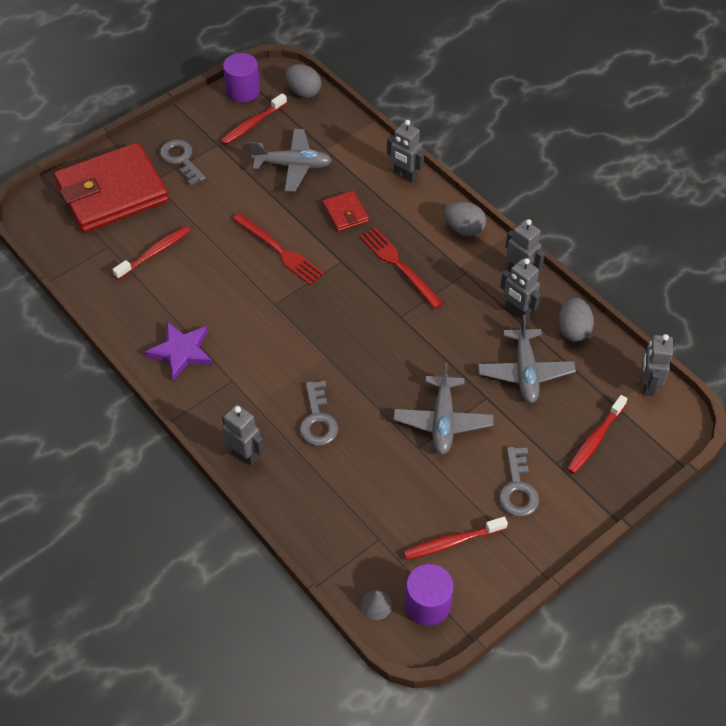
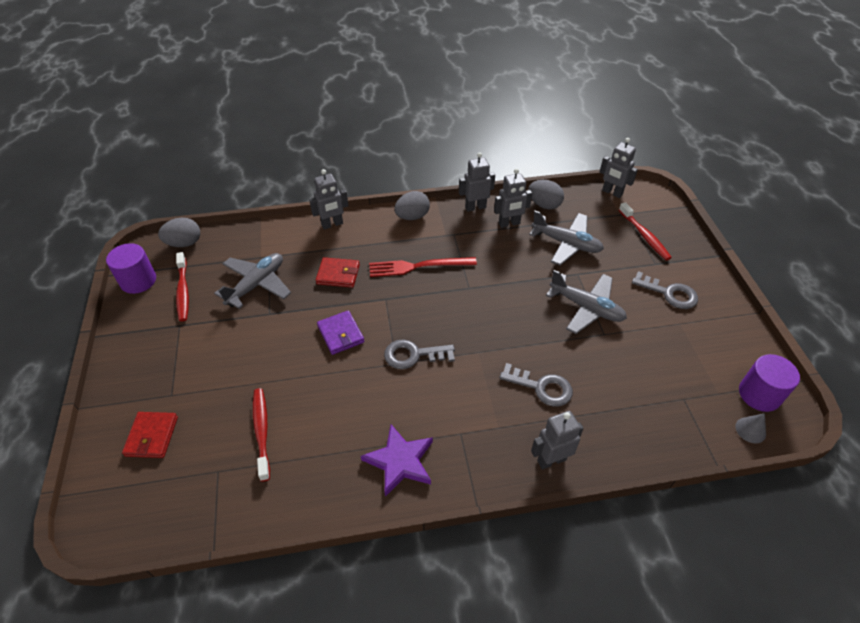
camera: 60 degrees left, 5 degrees down
(112, 192) = (152, 436): red wallet -> red wallet, size x0.43
(181, 160) = (169, 360): grey key -> grey key (413, 355)
(279, 251) = (341, 334): red fork -> purple wallet
(452, 542) = (704, 353): red toothbrush -> none

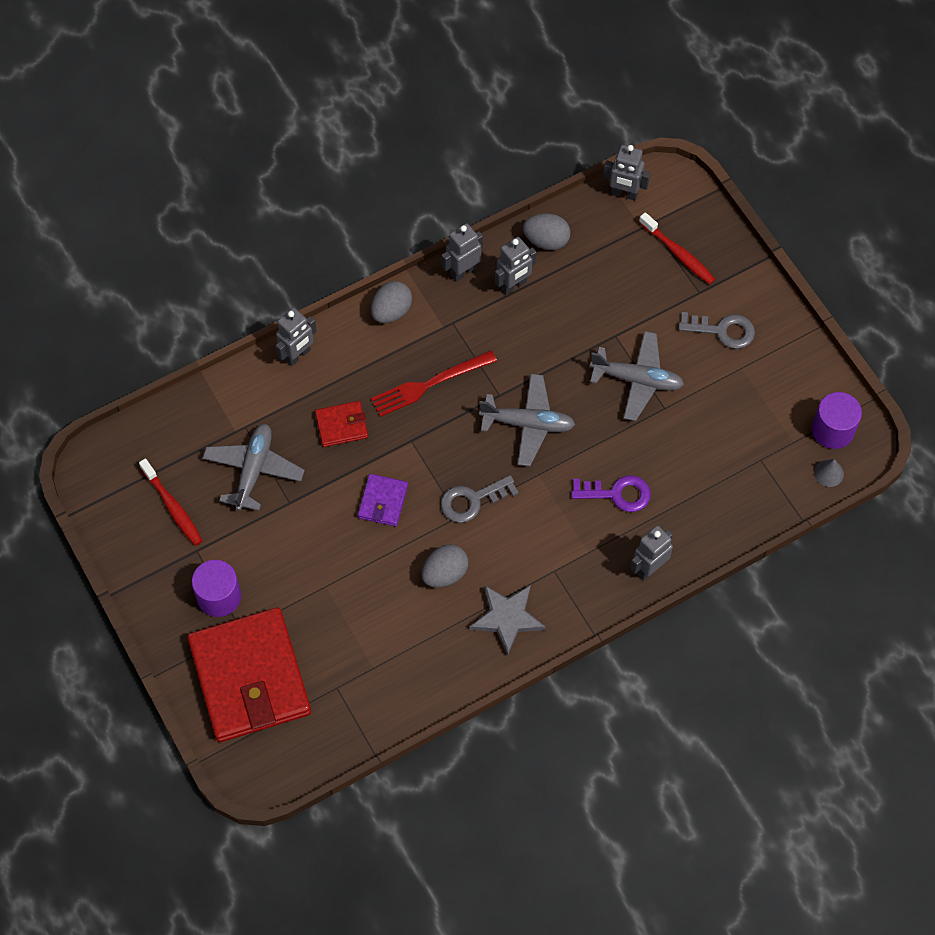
camera: 20 degrees left, 15 degrees up
(138, 281) = (110, 511): purple cylinder -> purple cylinder (219, 596)
(152, 436) = (250, 677): red wallet -> red wallet, size x2.31
(184, 243) = (130, 442): grey egg -> grey egg (445, 573)
(262, 431) = (357, 635): red toothbrush -> none
(341, 334) = (383, 501): purple wallet -> purple wallet turned 60 degrees clockwise
(400, 461) = (507, 618): purple star -> grey star
(541, 387) = (617, 494): grey key -> purple key
(566, 243) = (590, 295): grey plane -> grey plane (528, 424)

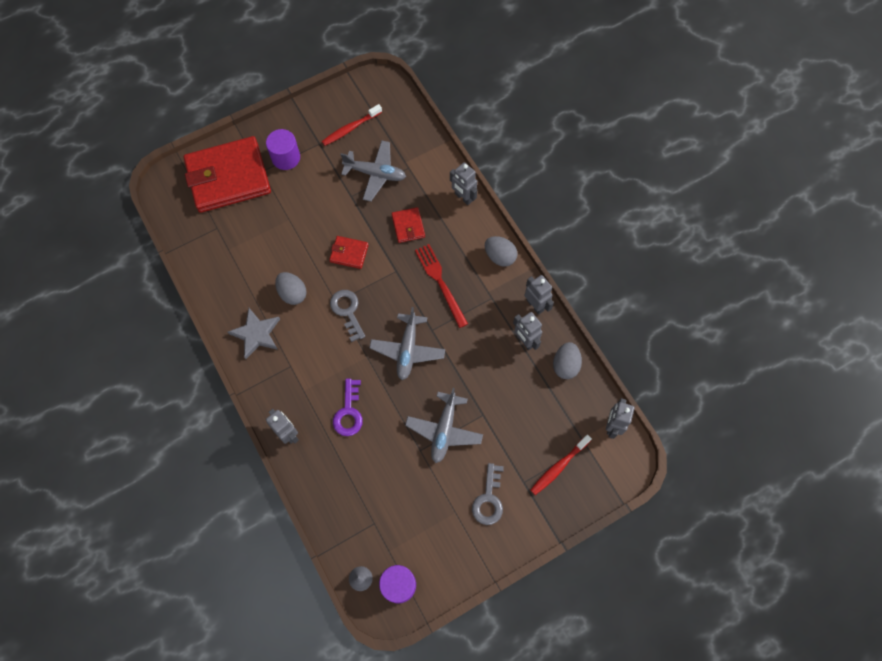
camera: 90 degrees right, 5 degrees up
(383, 501) = (349, 253): purple wallet -> red wallet

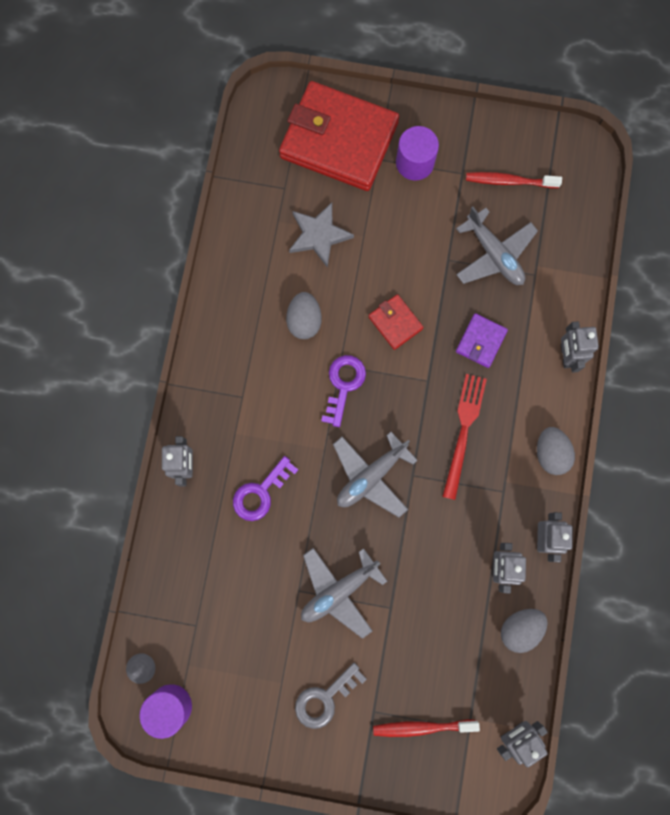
camera: 40 degrees right, 10 degrees up
(256, 334) = (235, 336): grey star -> grey star (319, 235)
(347, 311) = (343, 385): grey key -> purple key
(408, 226) = (481, 341): red wallet -> purple wallet

